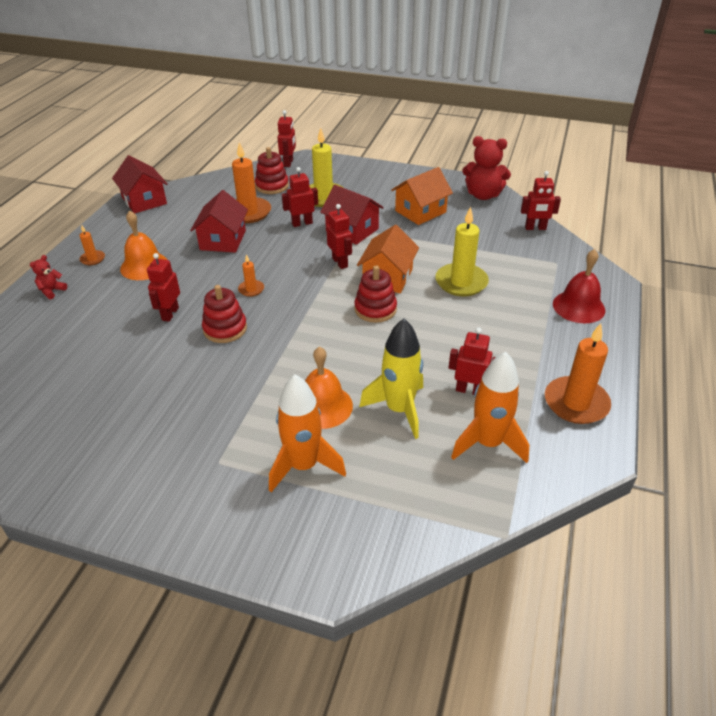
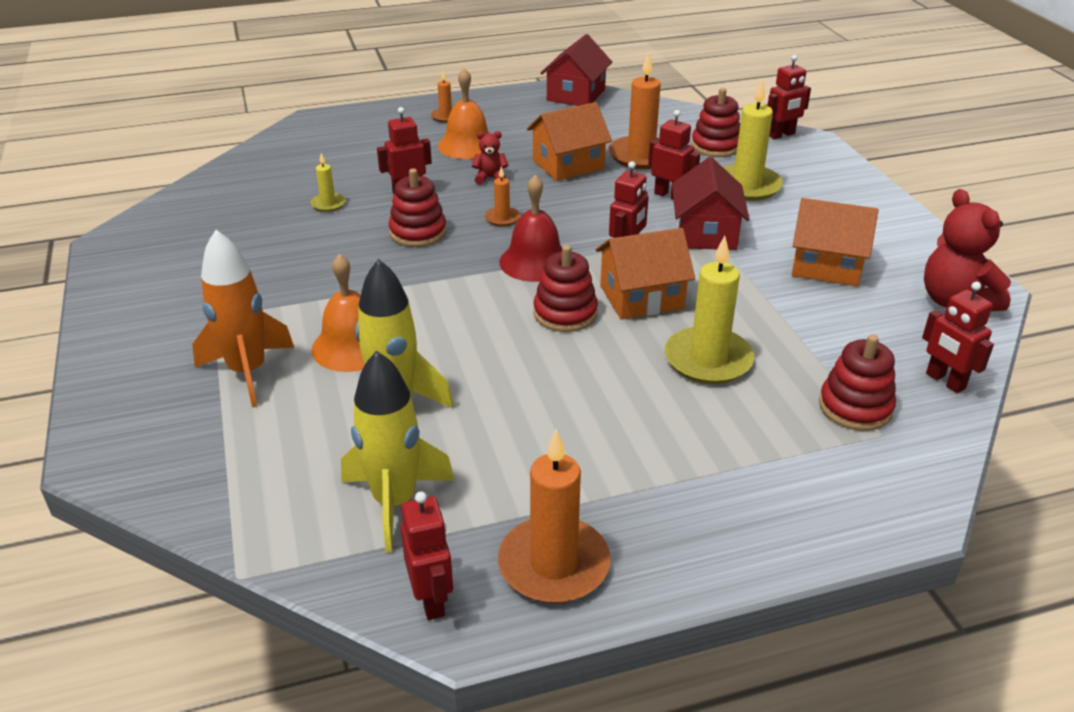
camera: 55 degrees right, 5 degrees down
(52, 291) = (375, 122): red teddy bear -> red teddy bear (490, 178)
(137, 355) = (328, 204): none -> yellow candle
(223, 240) = (568, 164): red house -> orange house
(469, 390) = (484, 449): red robot -> red robot (431, 599)
(488, 443) = (395, 502): orange rocket -> yellow rocket
(533, 260) = (855, 407): none -> red stacking toy
(578, 306) = (793, 495): red bell -> red bell (535, 261)

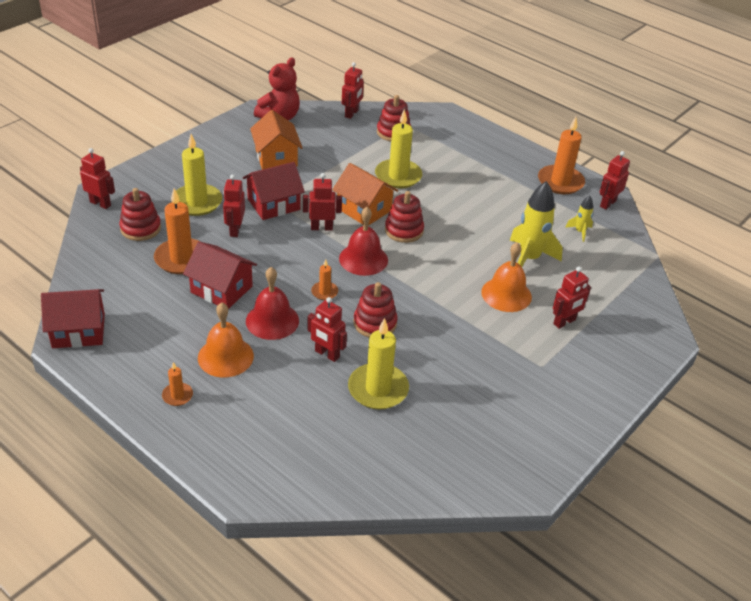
camera: 125 degrees left, 5 degrees up
(248, 372) = (564, 322): orange rocket -> red robot
(328, 204) = (378, 389): yellow candle -> yellow candle, size x2.04
(395, 502) = (580, 232): yellow rocket -> yellow rocket, size x0.50
(490, 178) = (272, 320): red teddy bear -> red bell
(568, 164) = (221, 289): orange house -> red house

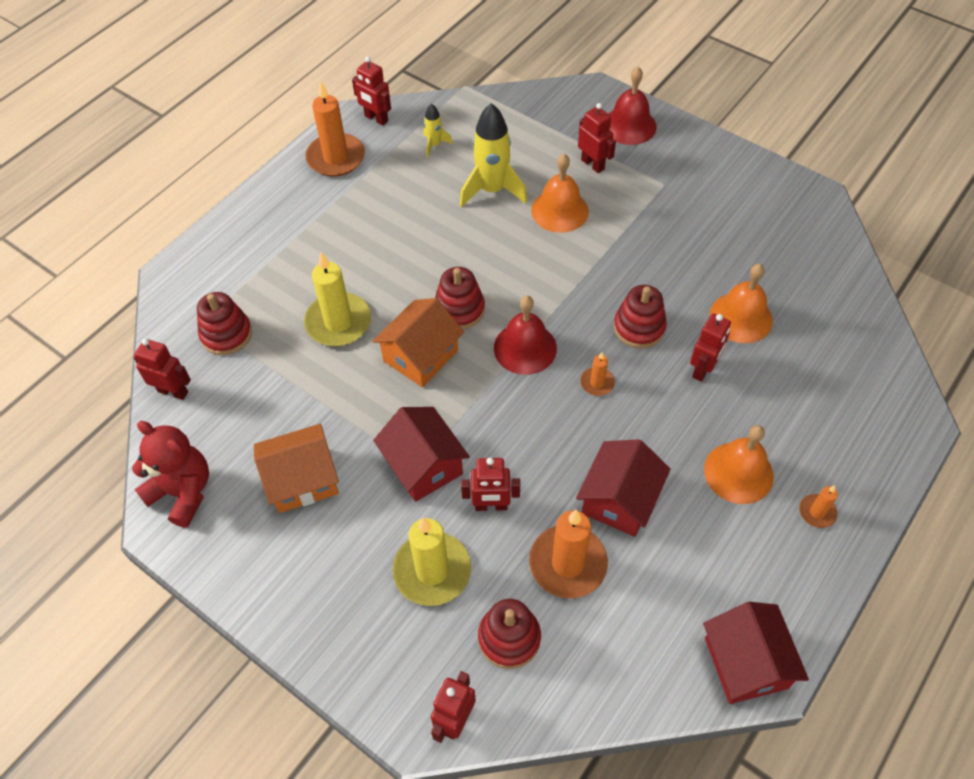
camera: 90 degrees left, 15 degrees up
(272, 320) = (663, 432): red bell -> red bell (629, 125)
(321, 228) = (468, 400): red robot -> none
(378, 389) = (741, 317): yellow candle -> orange bell

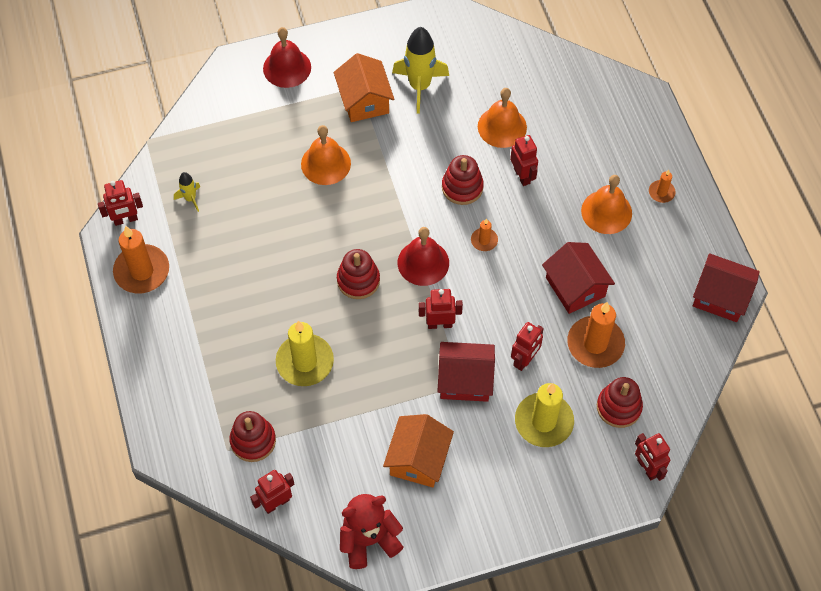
camera: 55 degrees left, 5 degrees up
(420, 355) = (377, 328): orange house -> orange house (364, 100)
(492, 190) = (269, 191): yellow rocket -> yellow rocket (419, 86)
(593, 164) = (302, 115): red robot -> red robot (439, 324)

